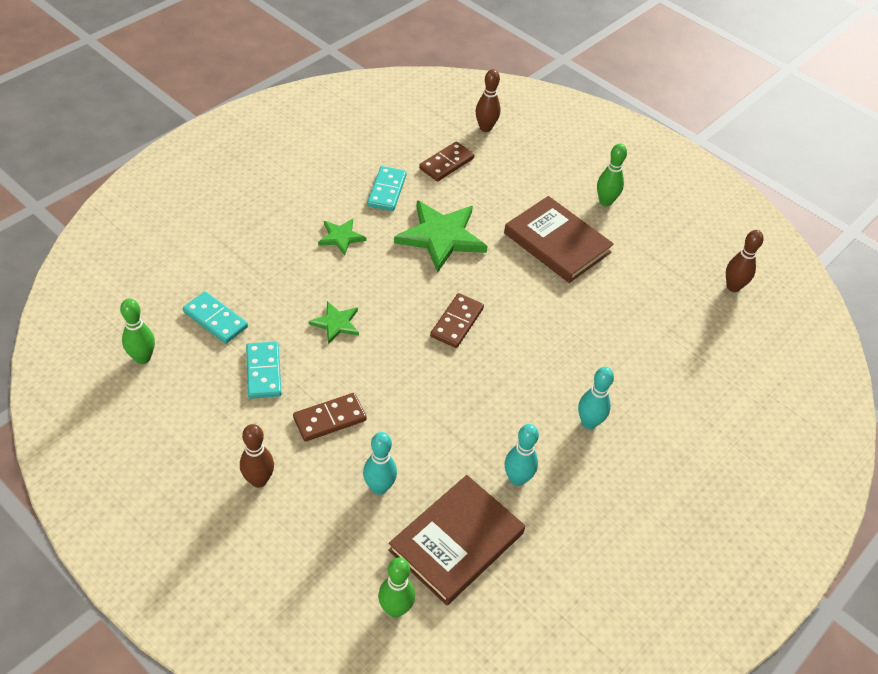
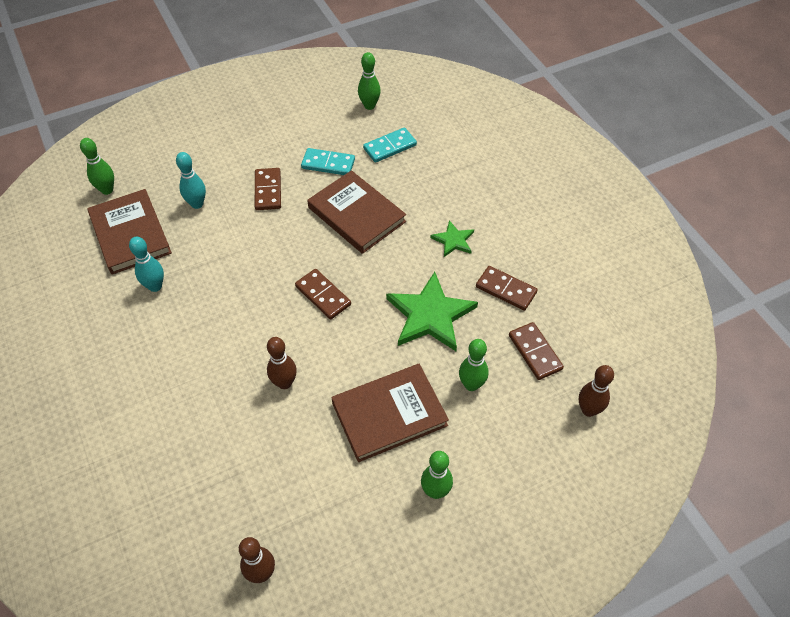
camera: 115 degrees right, 5 degrees up
(258, 480) = (239, 145): brown bowling pin -> brown bowling pin (284, 383)
(336, 323) = (356, 215): green star -> brown book
(386, 190) = (506, 289): turquoise domino -> brown domino
(500, 197) = (471, 385): none -> green bowling pin
(589, 423) = (175, 355): turquoise bowling pin -> none

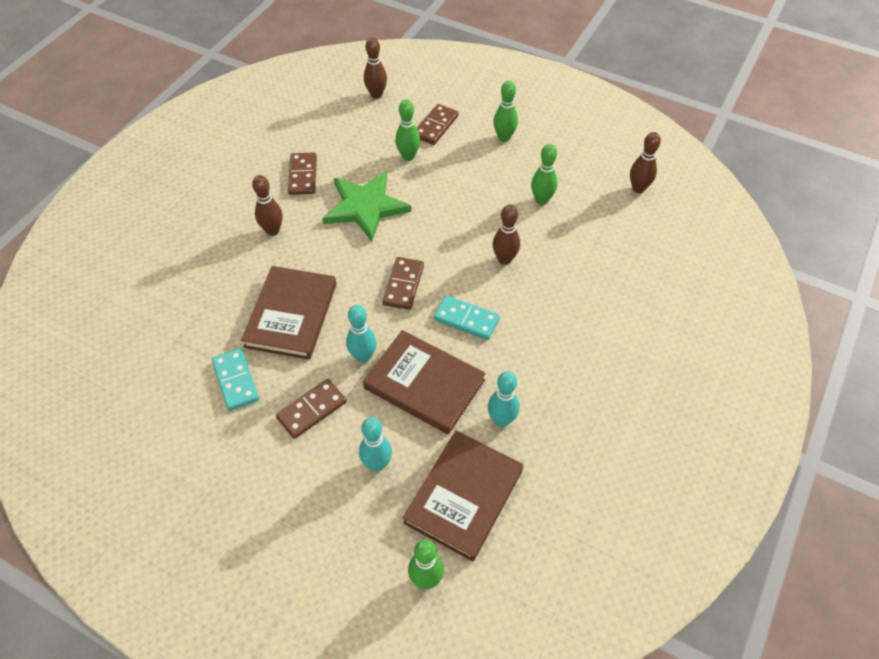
camera: 125 degrees left, 0 degrees up
(282, 237) = (363, 356): none -> turquoise bowling pin
(369, 106) = (114, 398): green bowling pin -> green bowling pin (541, 200)
(389, 414) = (472, 186): brown book -> brown book (424, 384)
(390, 147) = (175, 341): turquoise domino -> turquoise domino (466, 319)
(453, 240) = (272, 230): green star -> brown bowling pin
(535, 352) = (350, 136): brown domino -> brown domino (435, 126)

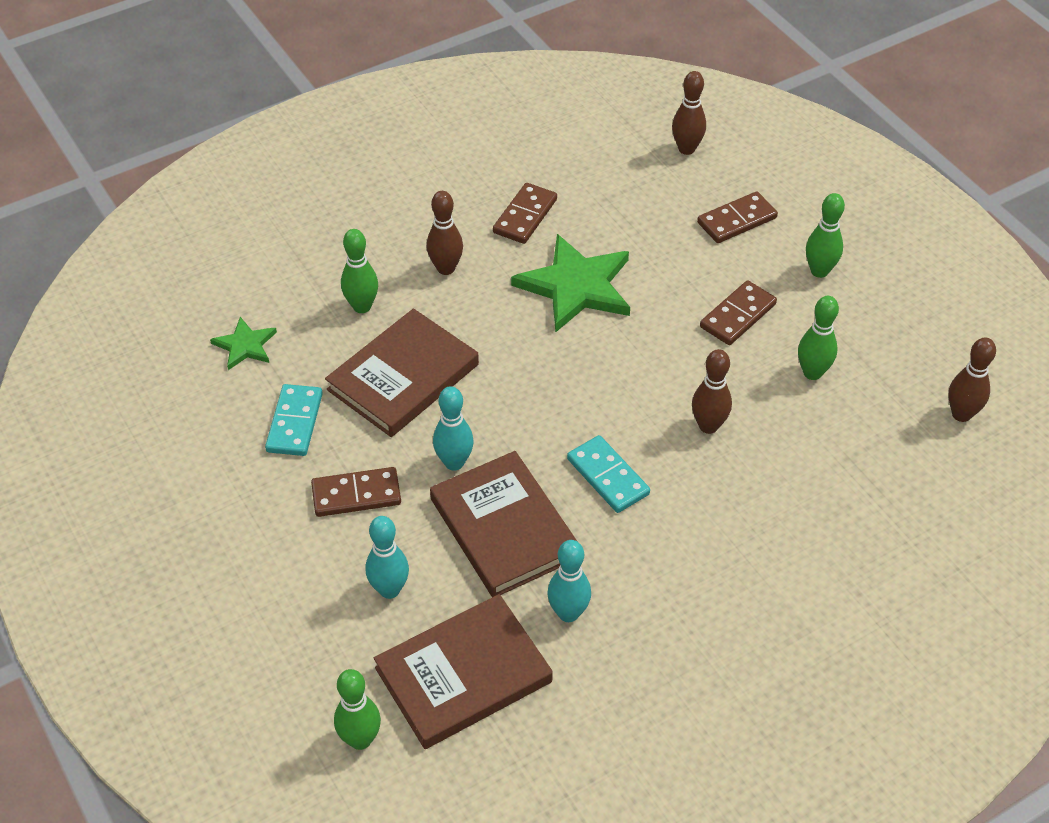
camera: 30 degrees right, 5 degrees down
(164, 343) = (245, 345): none -> green star
(403, 285) = (558, 401): brown domino -> brown domino (737, 315)
(408, 156) = (673, 245): green bowling pin -> green bowling pin (362, 306)

